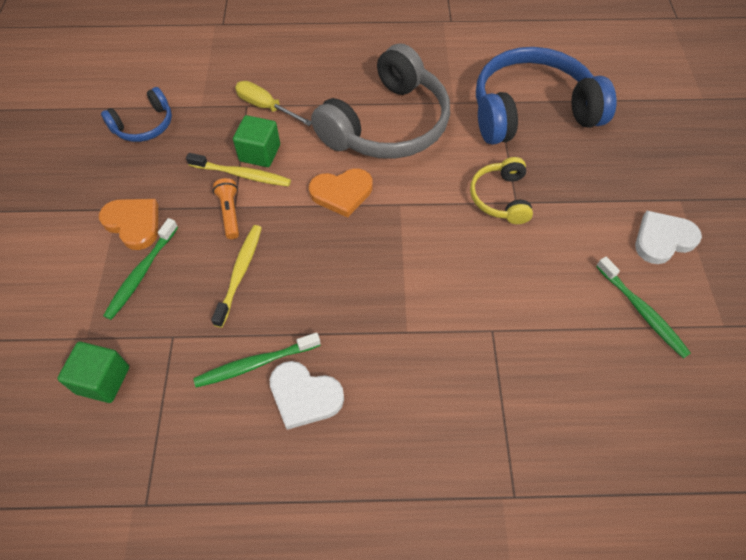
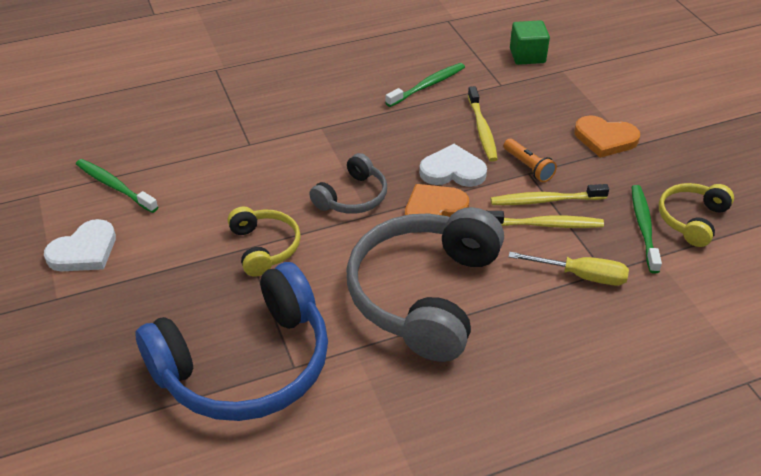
camera: 160 degrees right, 15 degrees down
(141, 273) = (562, 111): green toothbrush -> green toothbrush (643, 227)
(144, 125) = (691, 219): blue headphones -> yellow headphones
(260, 153) = (545, 225): green cube -> yellow toothbrush
(304, 396) = (380, 79): white heart -> white heart (452, 171)
(407, 227) = (352, 197): none -> grey headphones

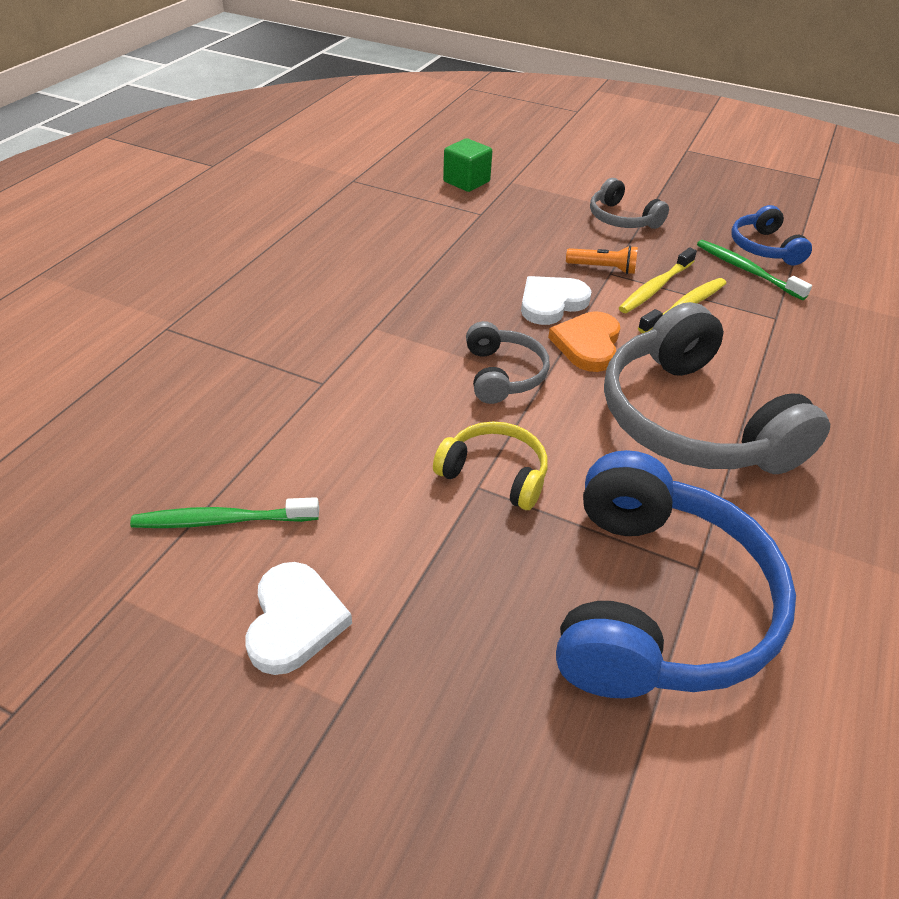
camera: 45 degrees left, 0 degrees up
(428, 85) = (419, 242): green toothbrush -> none
(482, 129) = (522, 257): yellow toothbrush -> none
(581, 276) = (767, 331): yellow screwdriver -> none
(605, 139) = (622, 219): orange heart -> grey headphones
(691, 219) = (764, 248): yellow headphones -> blue headphones

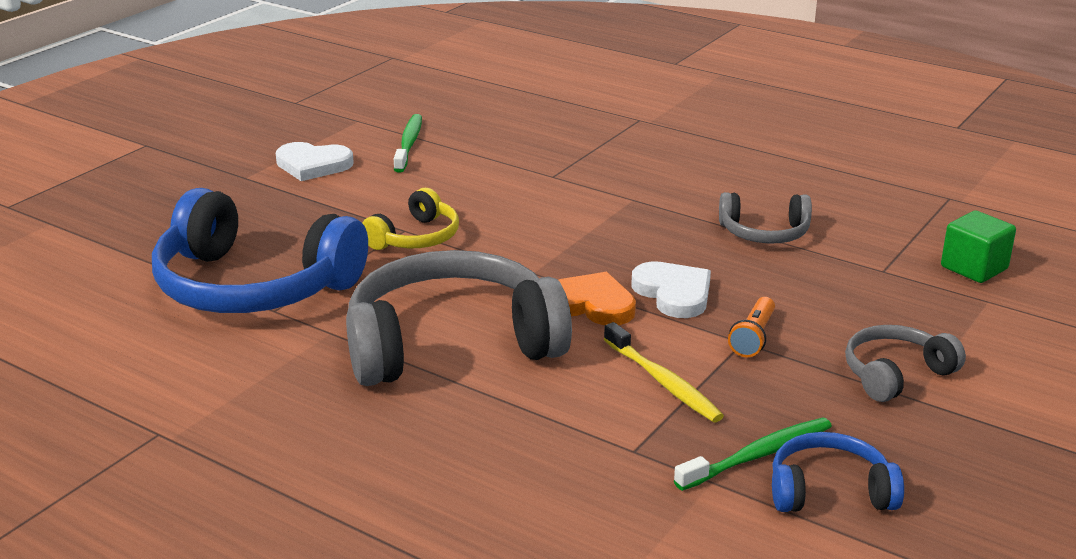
camera: 100 degrees right, 15 degrees down
(503, 374) = (548, 254): grey headphones -> grey headphones (764, 233)
(655, 288) = (708, 368): yellow toothbrush -> none

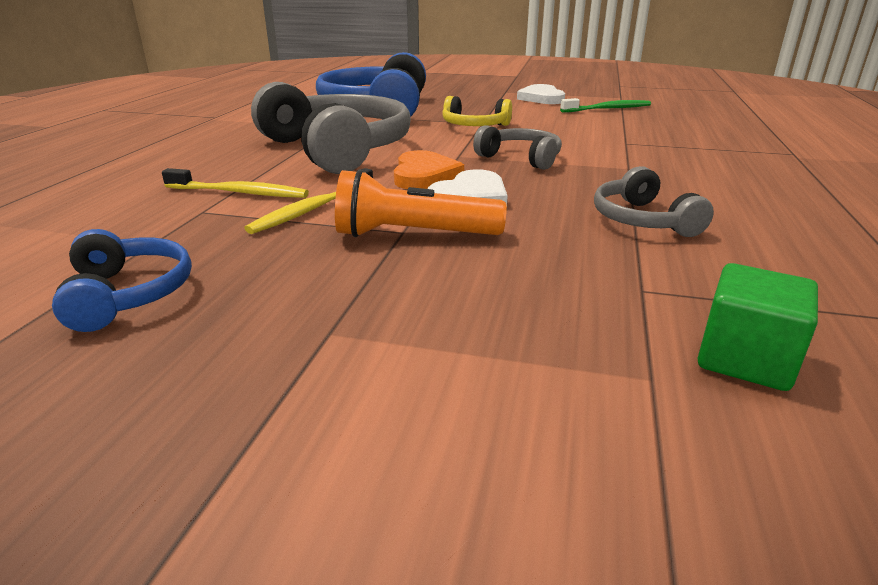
camera: 70 degrees right, 0 degrees up
(584, 424) = (239, 193): none -> yellow toothbrush
(753, 338) = (413, 235): orange flashlight -> orange flashlight, size x1.66
(758, 455) = (194, 256): green toothbrush -> none
(895, 374) = (381, 315): grey headphones -> grey headphones (521, 158)

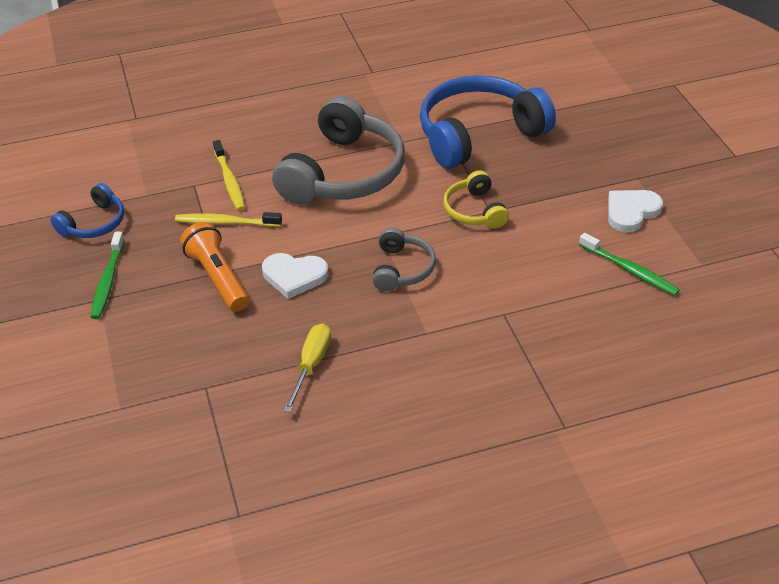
camera: 60 degrees right, 15 degrees up
(294, 314) = (108, 281): none -> green toothbrush
(424, 175) = (322, 238): orange heart -> none
(642, 220) = (311, 365): grey headphones -> yellow screwdriver
(745, 359) = (153, 435): green cube -> none

